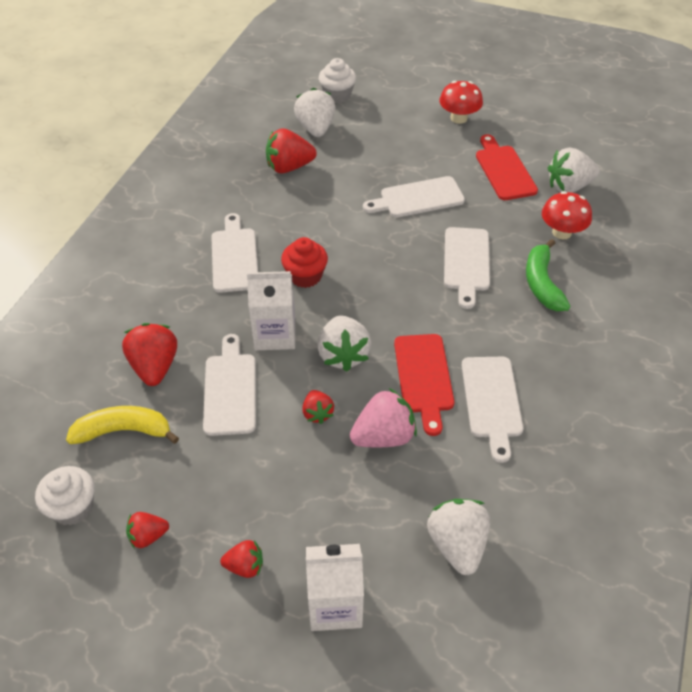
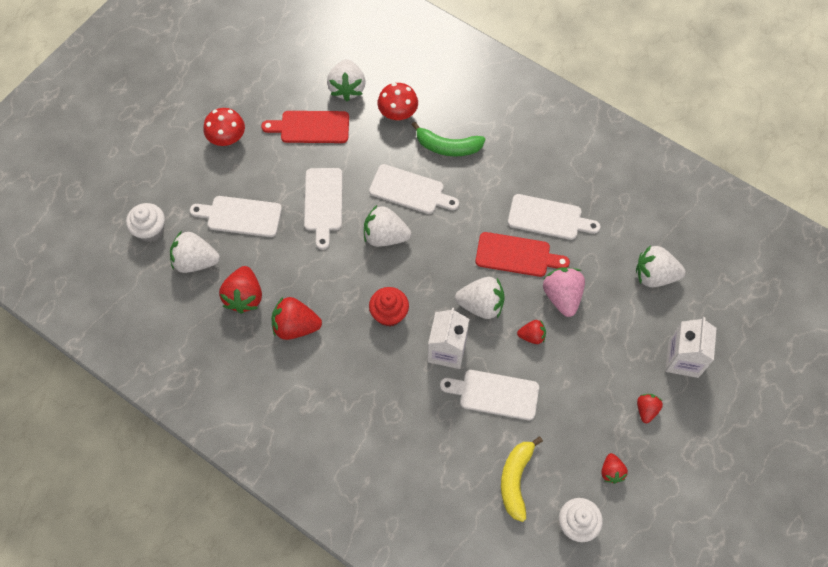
camera: 75 degrees left, 15 degrees up
(155, 367) = (457, 449): red strawberry -> red strawberry (295, 326)
(234, 257) = (349, 366): white cutting board -> white cutting board (240, 216)
(399, 253) = (385, 236): none -> white strawberry

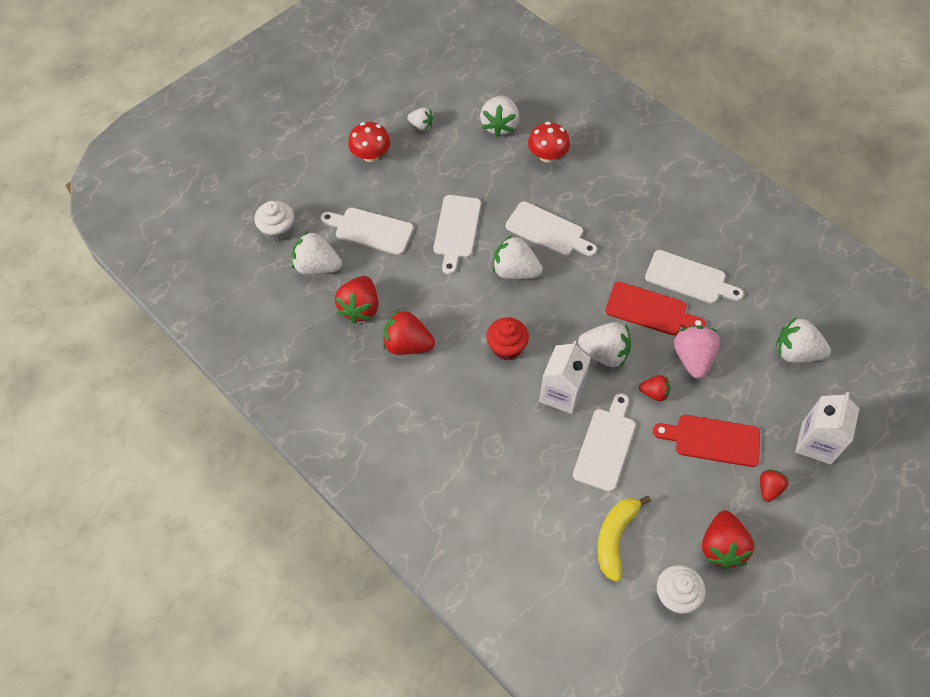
camera: 10 degrees right, 5 degrees down
(271, 99) = (421, 125): none -> white strawberry
(311, 127) = (456, 157): red cutting board -> red cutting board (712, 440)
(447, 147) = (593, 195): green banana -> none
(494, 394) = (605, 445): white cutting board -> white cutting board turned 90 degrees clockwise
(611, 471) = (721, 547): red strawberry -> red strawberry, size x1.74

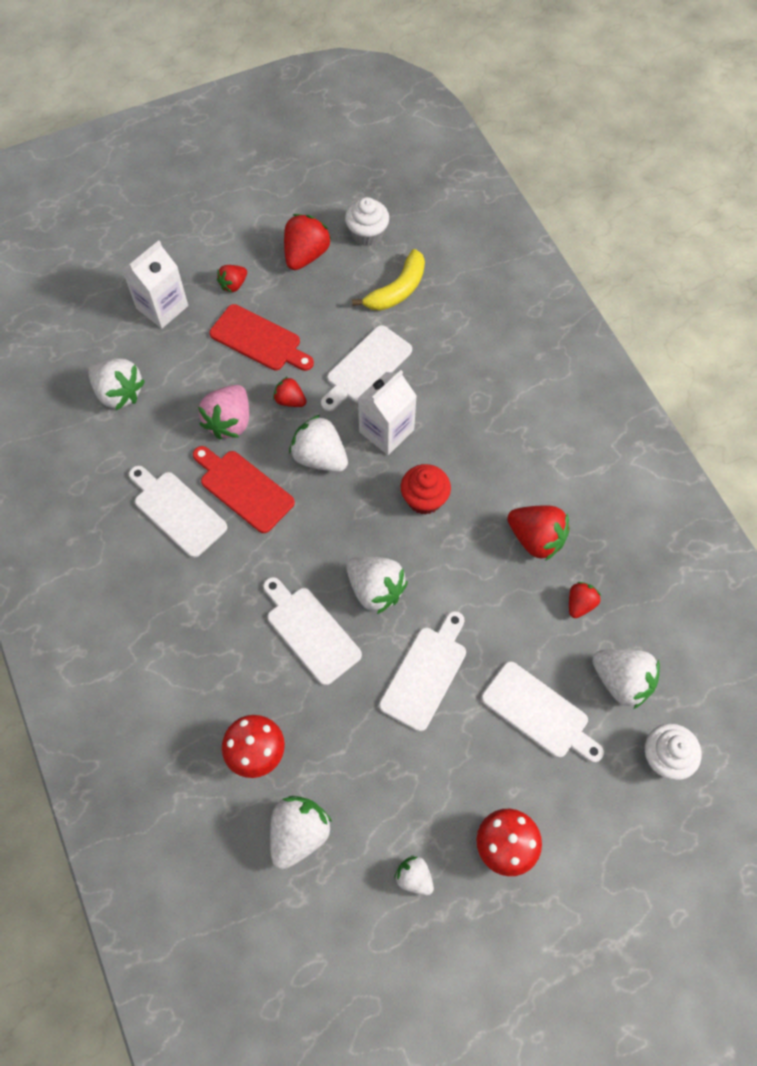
camera: 160 degrees left, 5 degrees up
(360, 308) = (580, 604): red strawberry -> red strawberry, size x0.57

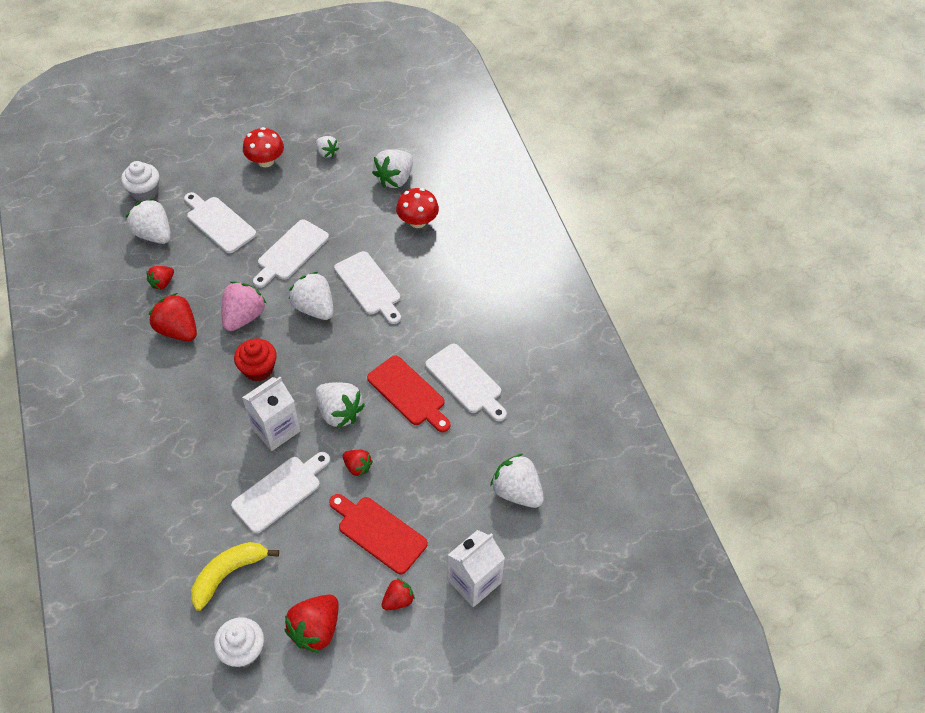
camera: 175 degrees left, 10 degrees down
(229, 422) = (415, 452): pink strawberry -> pink strawberry (244, 317)

